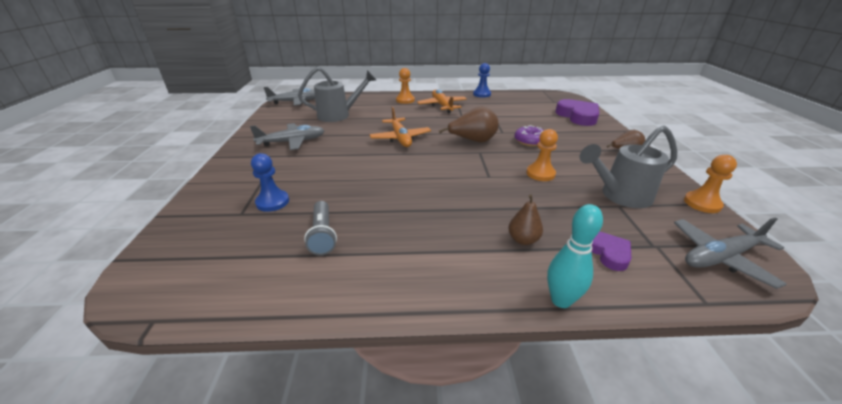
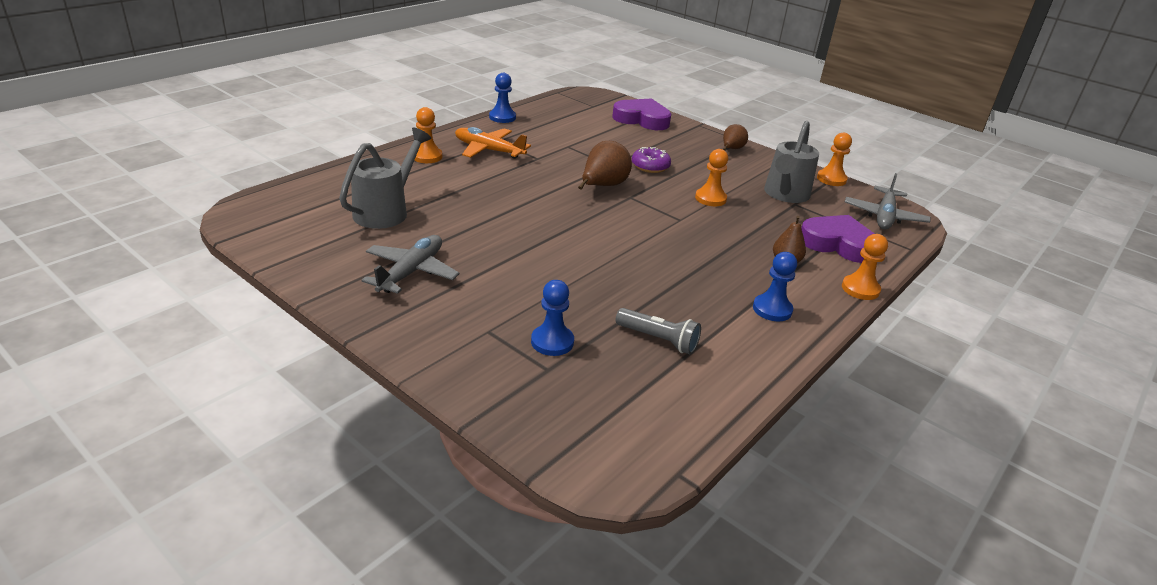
camera: 50 degrees left, 0 degrees up
(296, 102) = (265, 213): grey plane -> none
(400, 138) = (528, 212): orange plane -> none
(439, 265) = (772, 309): none -> blue pawn
(561, 300) = (860, 289): turquoise bowling pin -> orange pawn
(608, 253) = (838, 244): purple heart -> purple heart, size x1.79

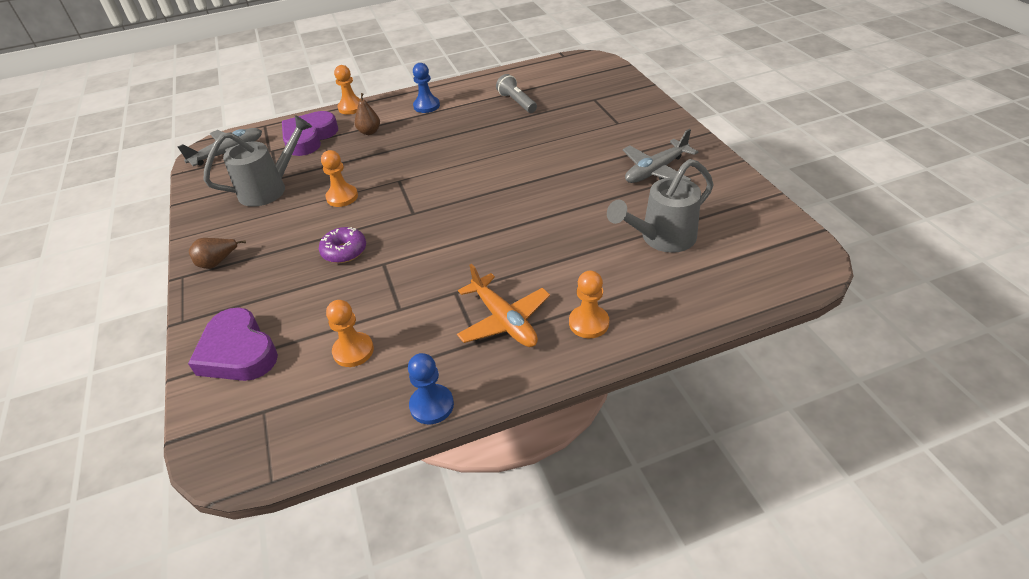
camera: 145 degrees left, 10 degrees up
(552, 342) = (582, 111): blue pawn -> none
(603, 186) = (425, 231): brown pear -> none
(831, 179) = (194, 199): orange pawn -> orange pawn (353, 351)
(838, 244) = (309, 138): purple heart -> purple heart turned 60 degrees clockwise

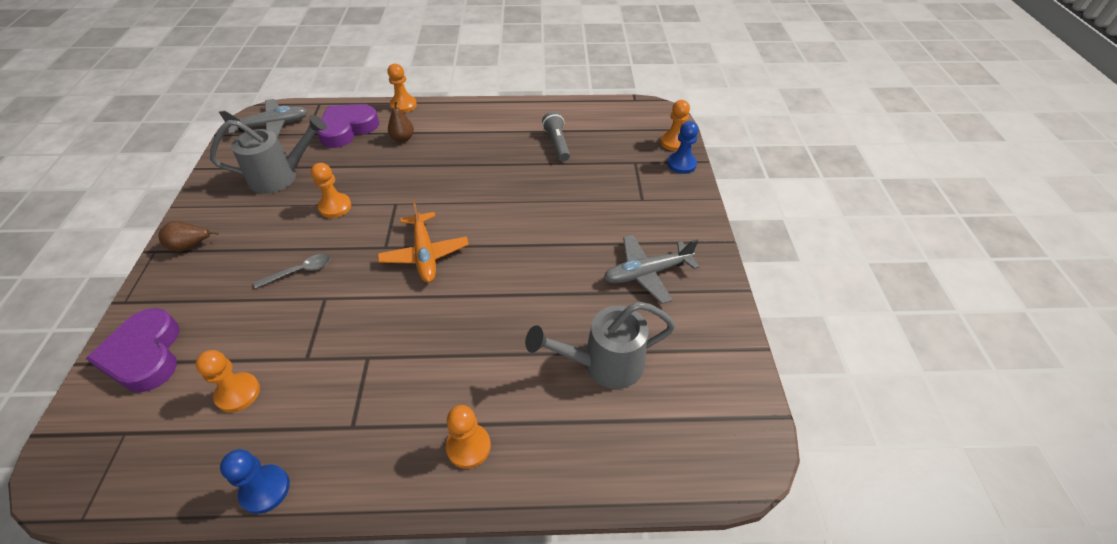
camera: 15 degrees right, 5 degrees up
(344, 251) = (300, 271): purple donut -> grey spoon
(426, 106) = (471, 123): blue pawn -> blue pawn (681, 164)
(504, 320) = (391, 410): orange plane -> orange plane (425, 254)
(618, 78) = (674, 142): none -> orange pawn

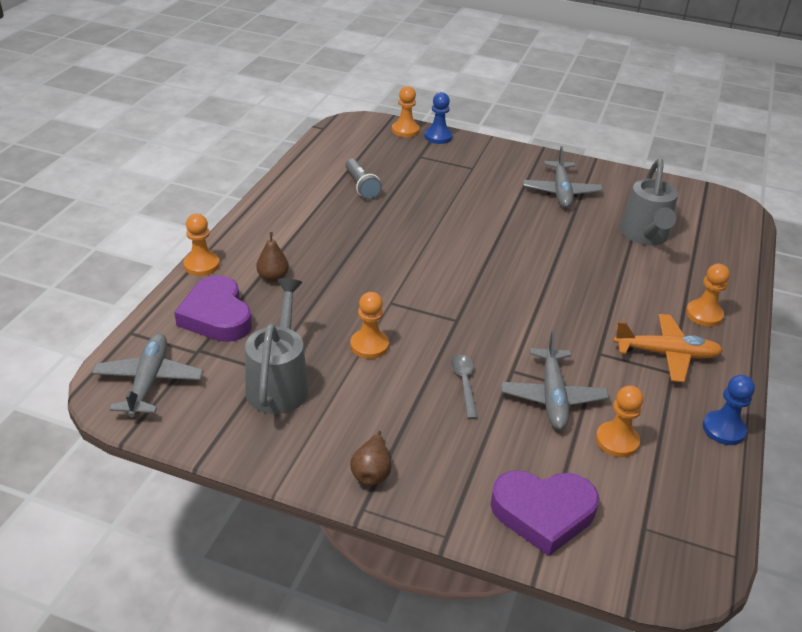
camera: 70 degrees left, 10 degrees down
(293, 333) = (552, 397): none -> grey plane
(425, 254) = (481, 297): orange plane -> orange plane (666, 354)
(557, 144) = (361, 186): grey flashlight -> grey flashlight turned 120 degrees counterclockwise

